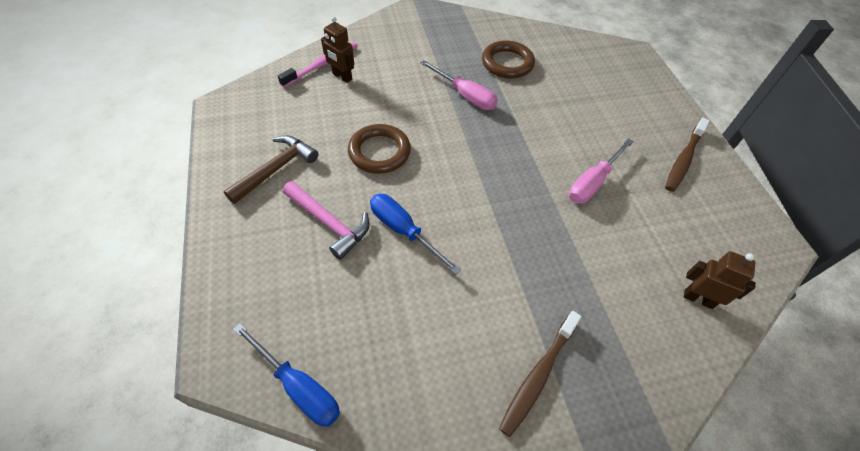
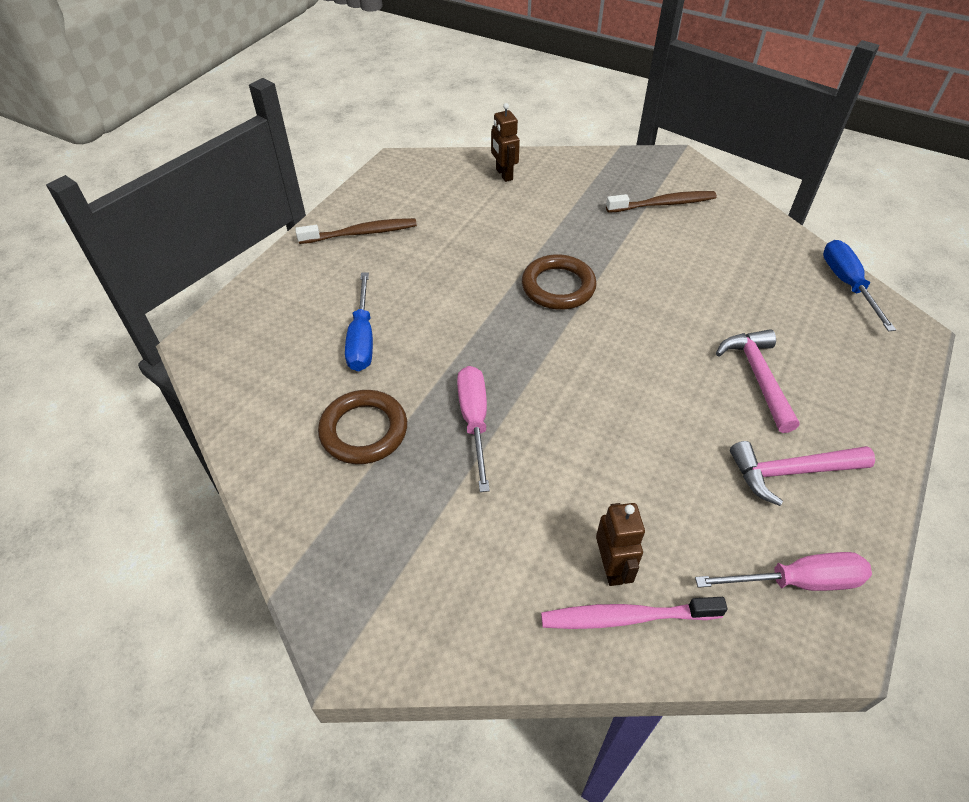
camera: 135 degrees left, 5 degrees down
(276, 169) = (791, 472): brown hammer -> pink hammer
(379, 152) = (648, 417): brown ring -> brown ring (558, 286)
(403, 231) = (686, 329): blue screwdriver -> blue screwdriver (362, 338)
(593, 182) = (466, 264): pink screwdriver -> pink screwdriver (797, 581)

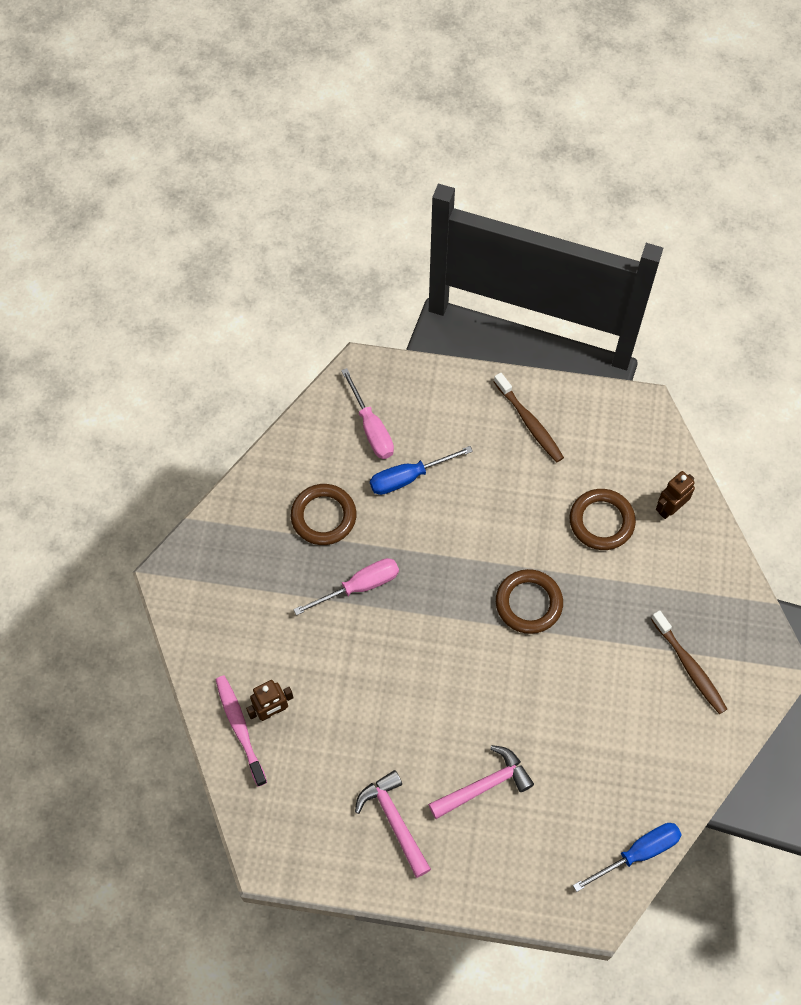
camera: 70 degrees right, 15 degrees up
(494, 216) = (601, 521): none -> brown ring
(797, 581) = (302, 833): pink screwdriver -> pink screwdriver (371, 428)

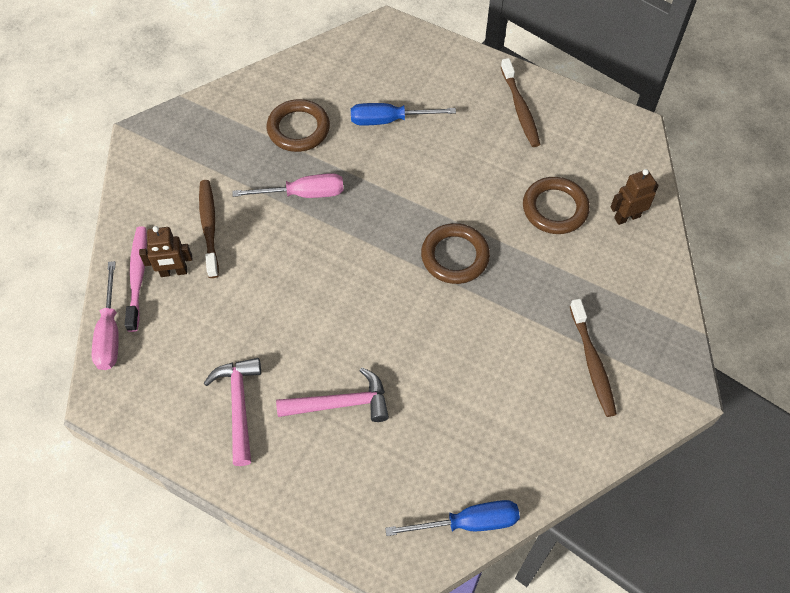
camera: 20 degrees right, 5 degrees down
(284, 653) = (209, 227): none -> brown toothbrush
(371, 428) = (374, 73): pink screwdriver -> pink screwdriver (110, 332)

